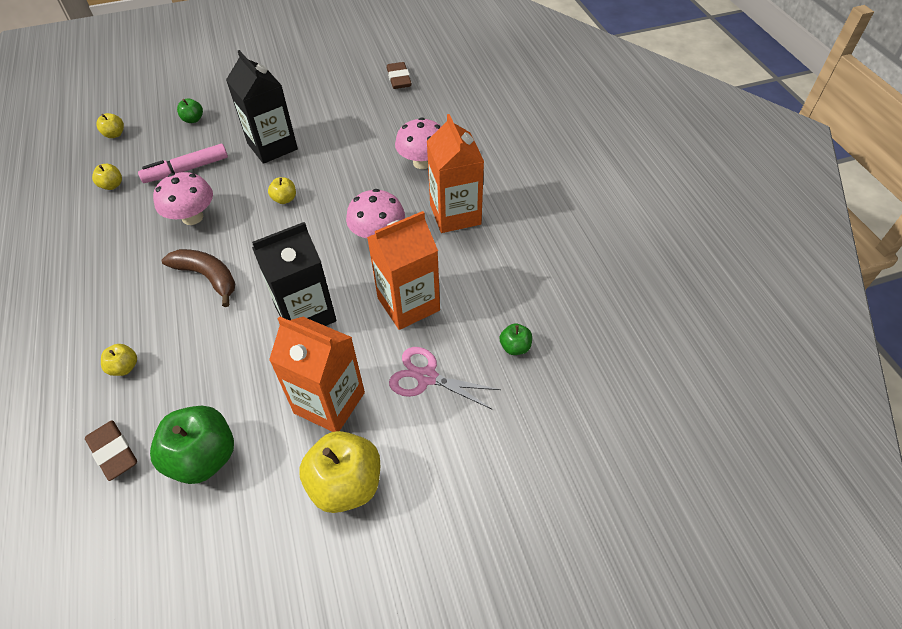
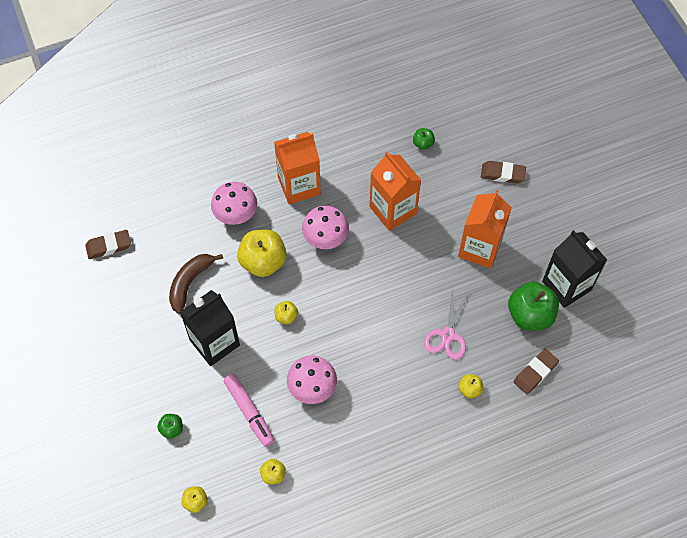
camera: 95 degrees left, 10 degrees up
(207, 277) = (379, 356): brown banana -> brown banana (190, 283)
(306, 314) = (408, 276): black carton -> black carton (566, 286)
(346, 484) = (534, 230): yellow apple -> yellow apple (263, 262)
(427, 377) = (453, 193): pink scissors -> pink scissors (447, 335)
(455, 450) = (502, 174): none -> brown eraser

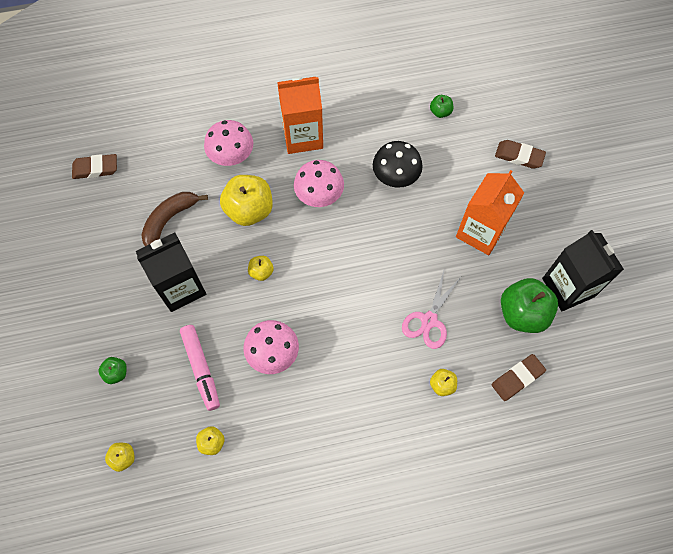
camera: 10 degrees right, 5 degrees up
(393, 210) = (395, 176): orange carton -> black mushroom

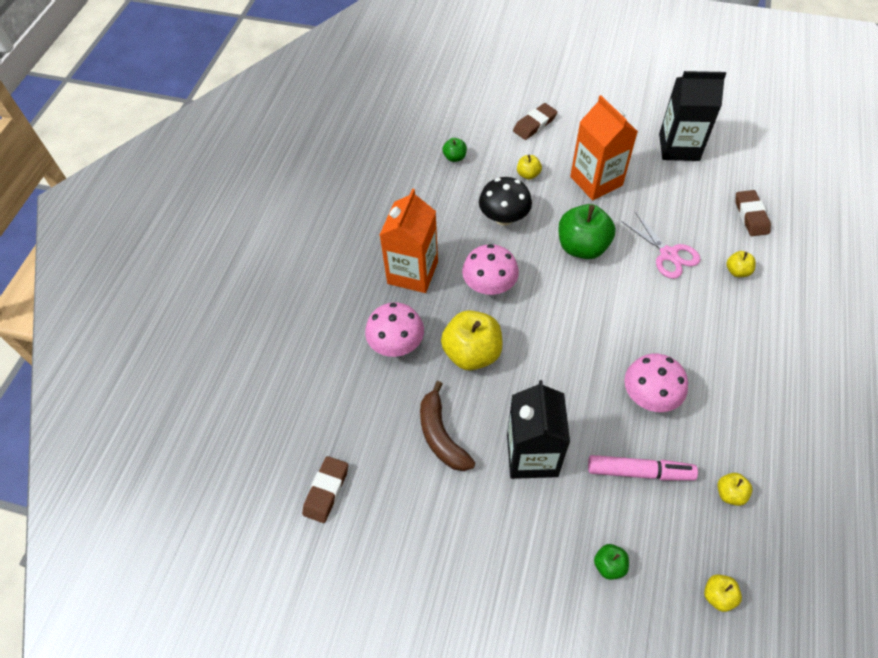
camera: 60 degrees left, 10 degrees down
(261, 272) = (551, 370): yellow apple -> yellow apple (528, 174)
(522, 313) = (690, 186): green apple -> green apple (582, 247)

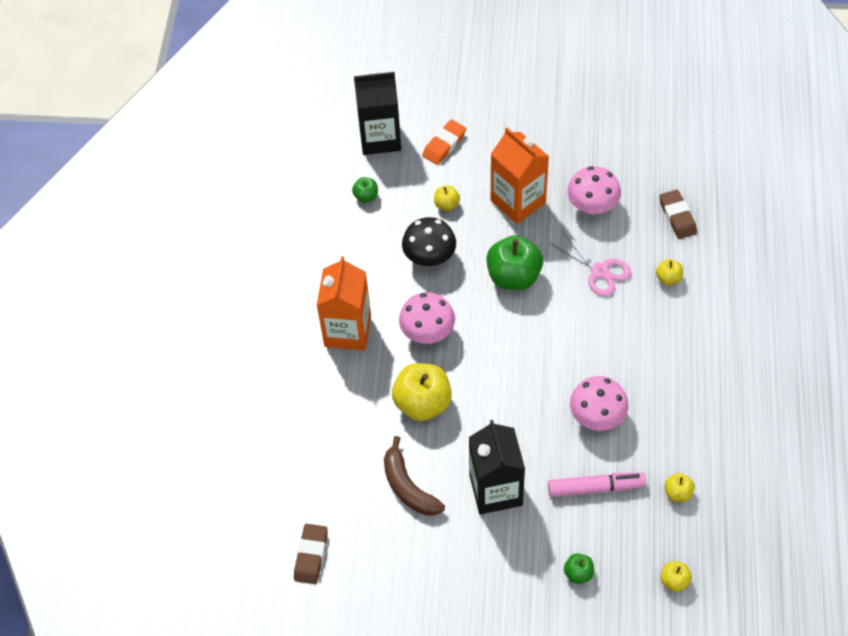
camera: 10 degrees left, 0 degrees up
(396, 344) = (347, 407): pink mushroom -> pink mushroom (592, 206)
(534, 124) = (444, 145): brown eraser -> orange eraser
(679, 147) = (598, 150): black carton -> black carton (380, 138)

